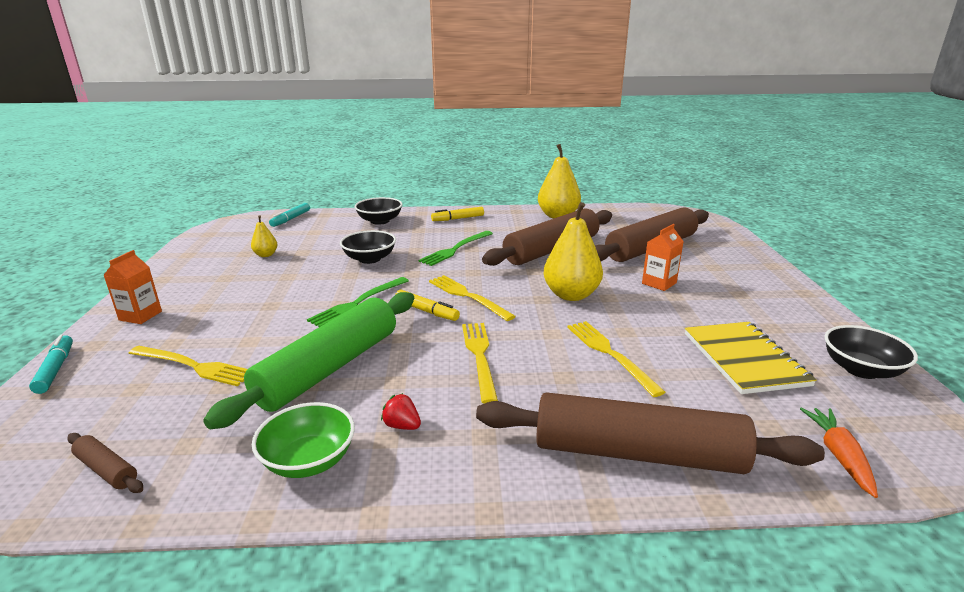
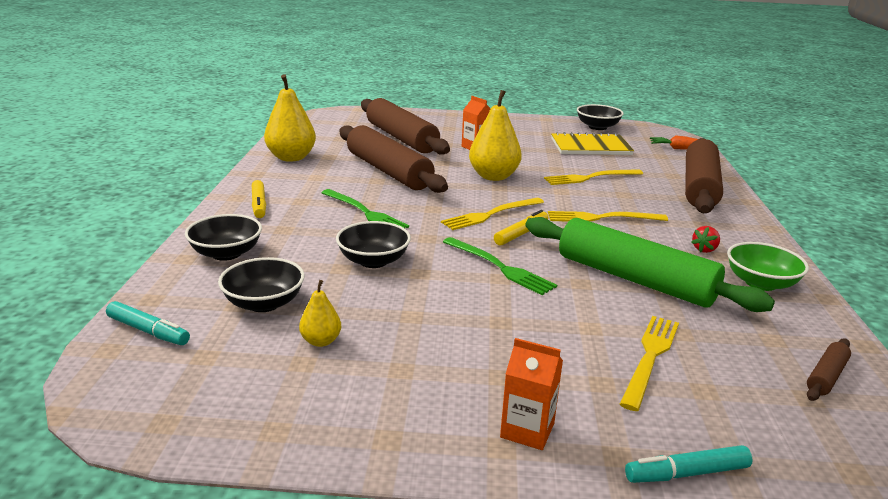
camera: 85 degrees left, 0 degrees up
(314, 237) = (264, 303): none -> black bowl

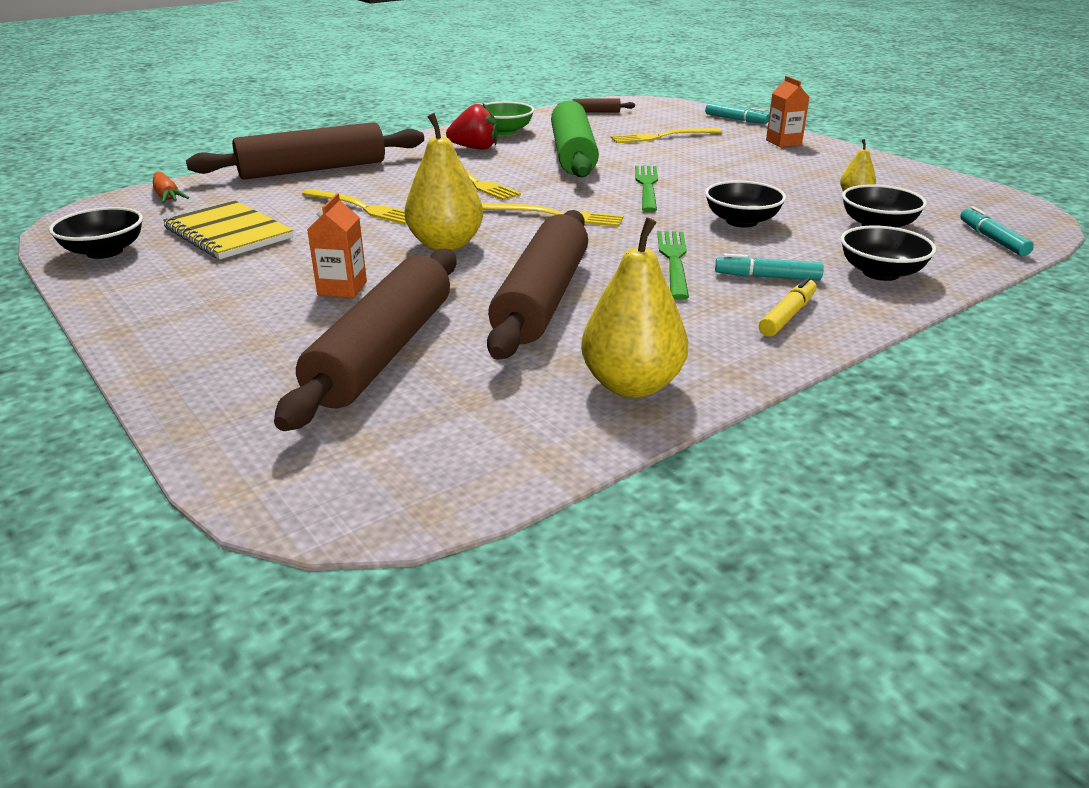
camera: 130 degrees left, 5 degrees up
(297, 223) = (767, 277): none -> turquoise marker
(521, 234) = (572, 196): yellow marker -> none
(704, 249) = (475, 148): red strawberry -> red strawberry, size x1.78

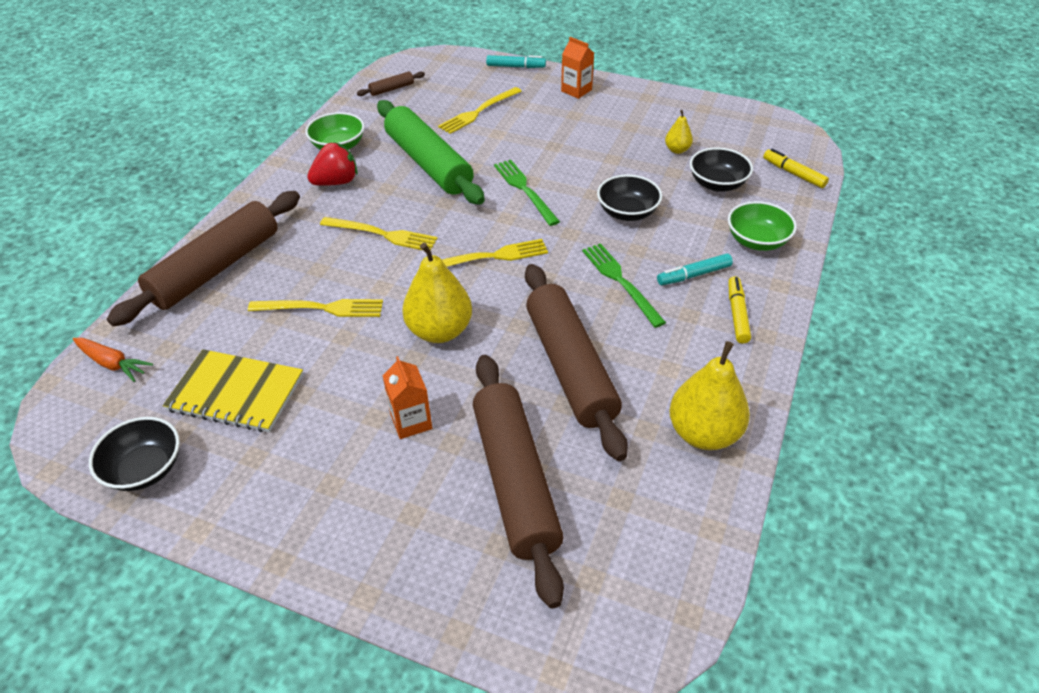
camera: 30 degrees left, 15 degrees up
(881, 273) = (757, 241): black bowl -> green bowl
(992, 239) = (793, 173): turquoise marker -> yellow marker

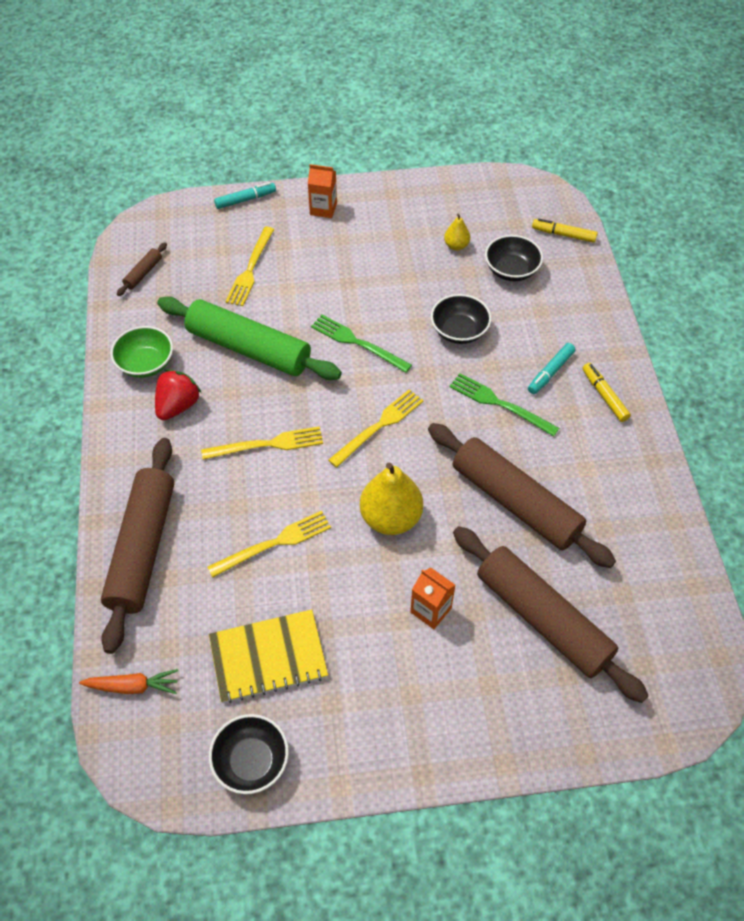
camera: 30 degrees left, 10 degrees up
(704, 433) = (644, 512): yellow pear -> none
(757, 241) = (576, 317): green bowl -> none

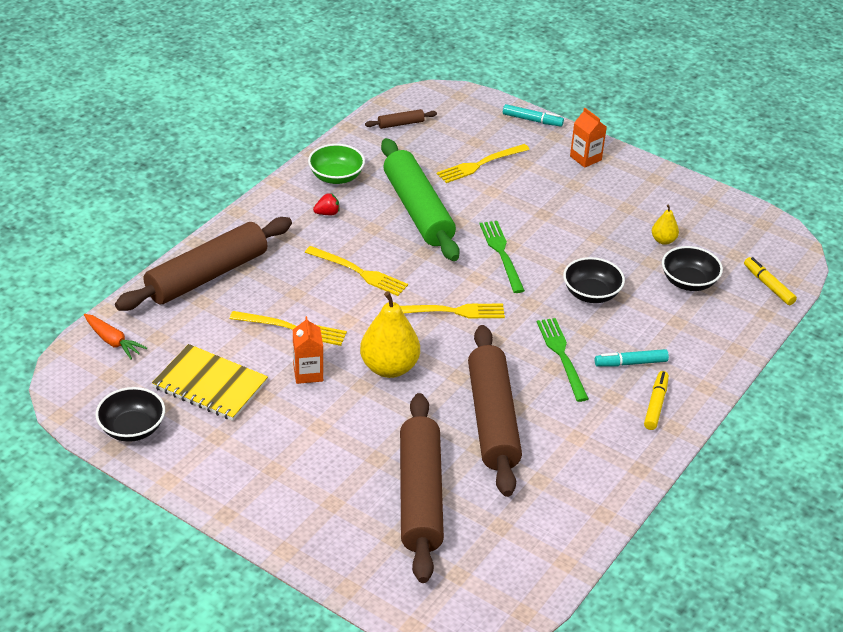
camera: 40 degrees right, 15 degrees down
(178, 406) = (327, 213): red strawberry -> red strawberry, size x0.56
(431, 610) = (348, 435): orange carton -> orange carton (308, 373)

